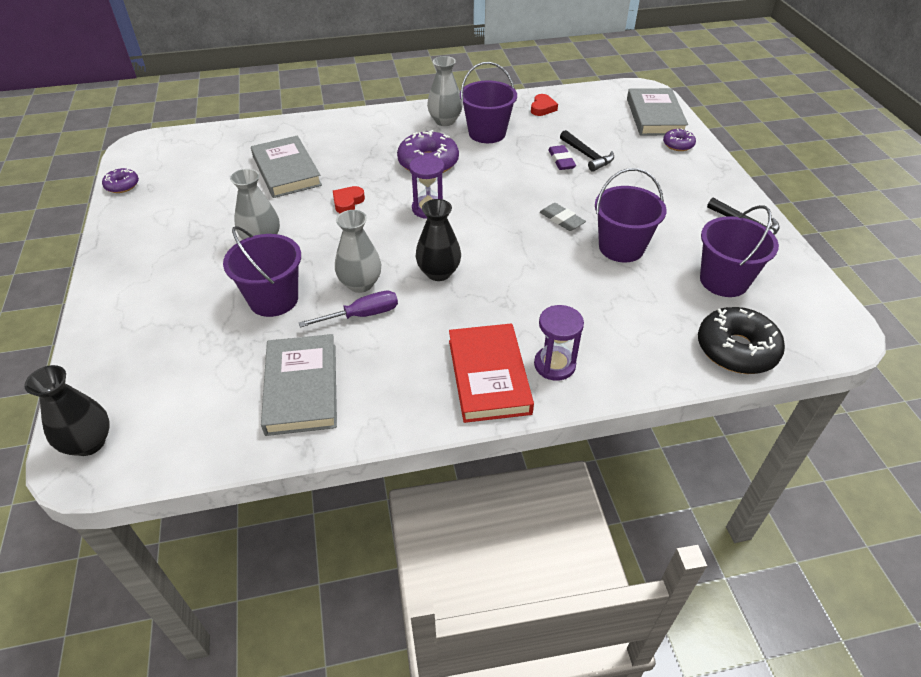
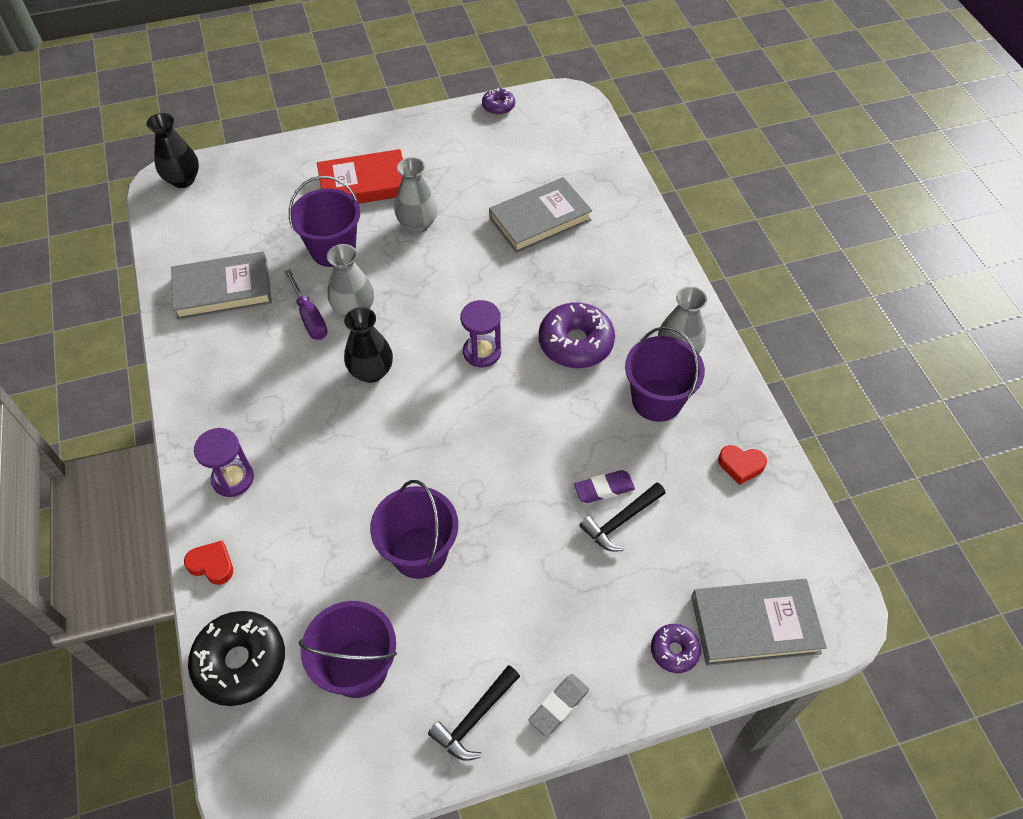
camera: 85 degrees right, 10 degrees up
(348, 202) = (487, 279): red heart -> red heart (212, 565)
(489, 376) = (223, 424): red book -> red book (364, 184)
(561, 220) = (471, 488): grey eraser -> grey eraser (559, 706)

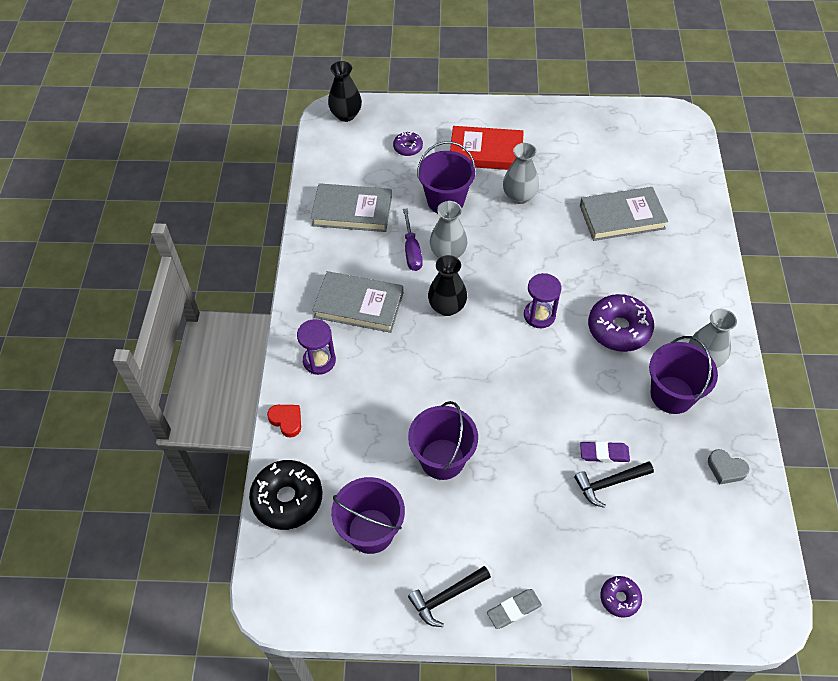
camera: 20 degrees right, 0 degrees up
(498, 106) = (617, 111): purple donut -> purple donut (408, 147)
(741, 465) = (726, 469): red heart -> grey heart
(755, 624) = (693, 600): grey book -> grey book (359, 305)

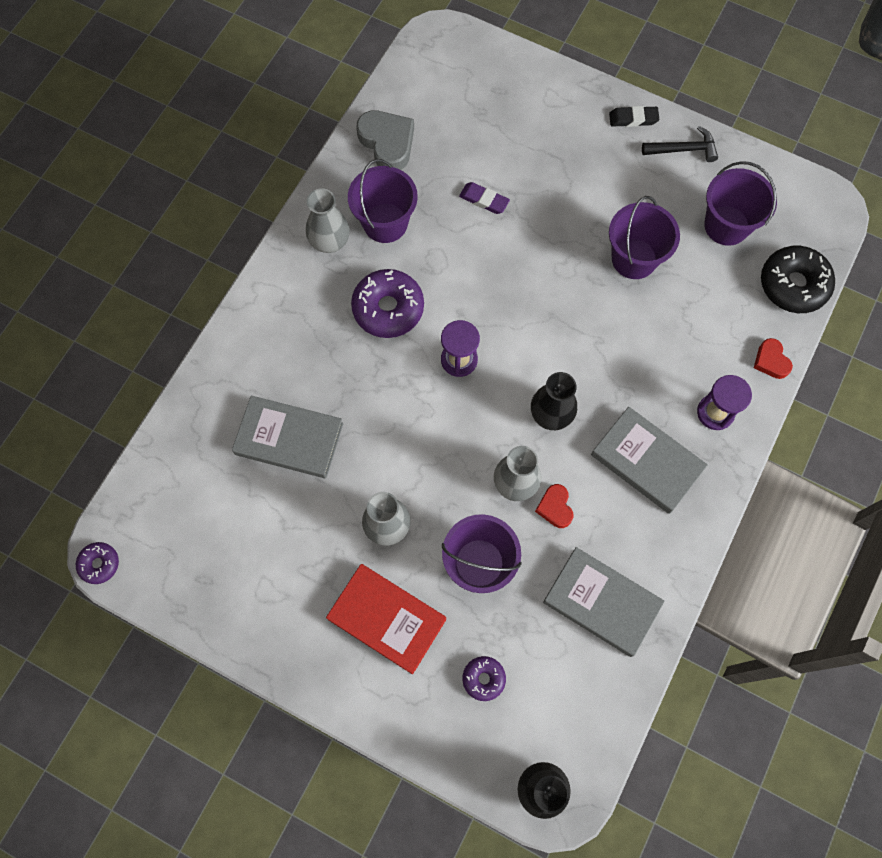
camera: 155 degrees left, 15 degrees up
(412, 250) = (555, 507): purple screwdriver -> red heart
(514, 610) = (633, 119): grey eraser -> black eraser
(609, 483) = (495, 174): black hammer -> none
(619, 598) = (544, 92): purple donut -> purple donut (99, 564)
(726, 469) = (387, 143): grey heart -> grey heart, size x1.74

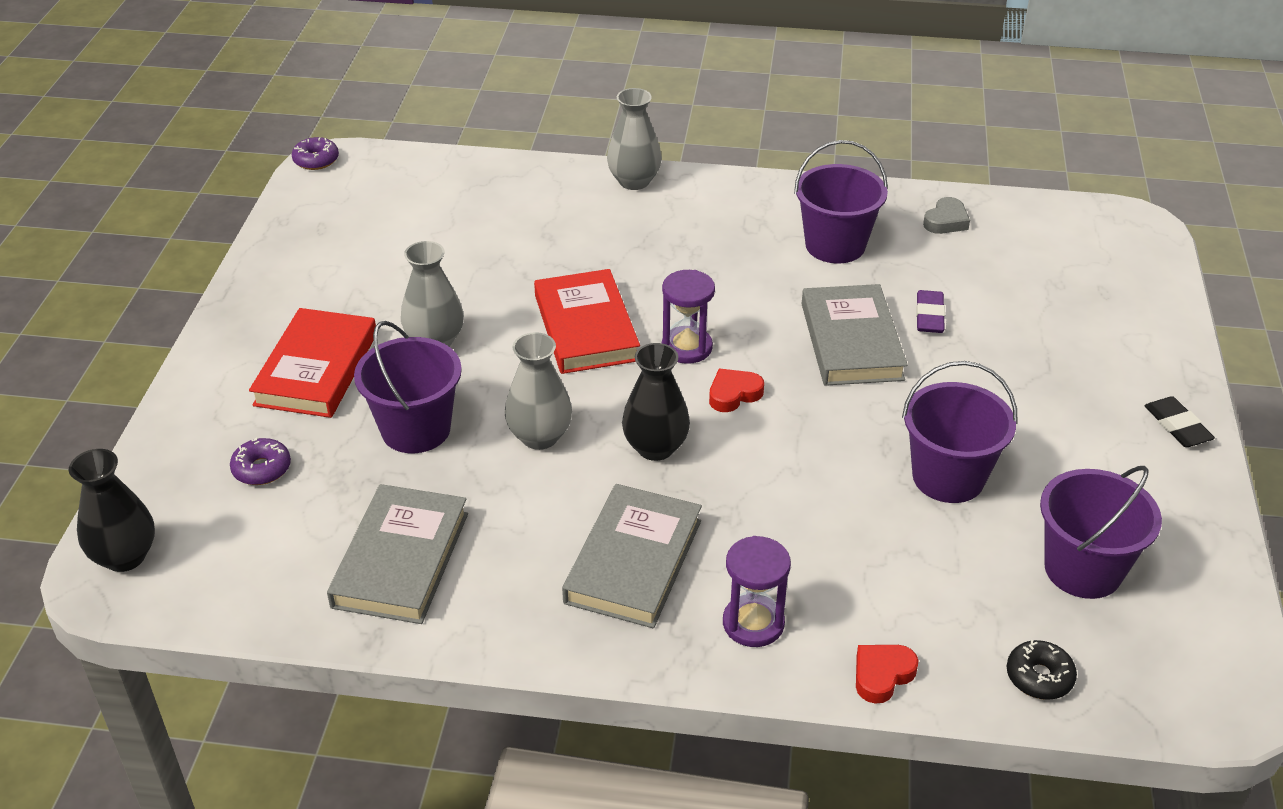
camera: 70 degrees right, 30 degrees down
(289, 439) = (512, 243): grey book -> grey book (851, 341)
(330, 241) = (779, 211): grey vase -> grey vase (634, 181)
(387, 143) = (946, 221): grey heart -> grey heart, size x0.57
(388, 308) = (721, 275): purple donut -> none
(412, 418) = (586, 328): none -> red book
(555, 507) = (522, 482): red heart -> red heart (734, 394)
(683, 149) = (1173, 491): black hammer -> none
(793, 285) = (1039, 677): black donut -> black donut, size x0.53

